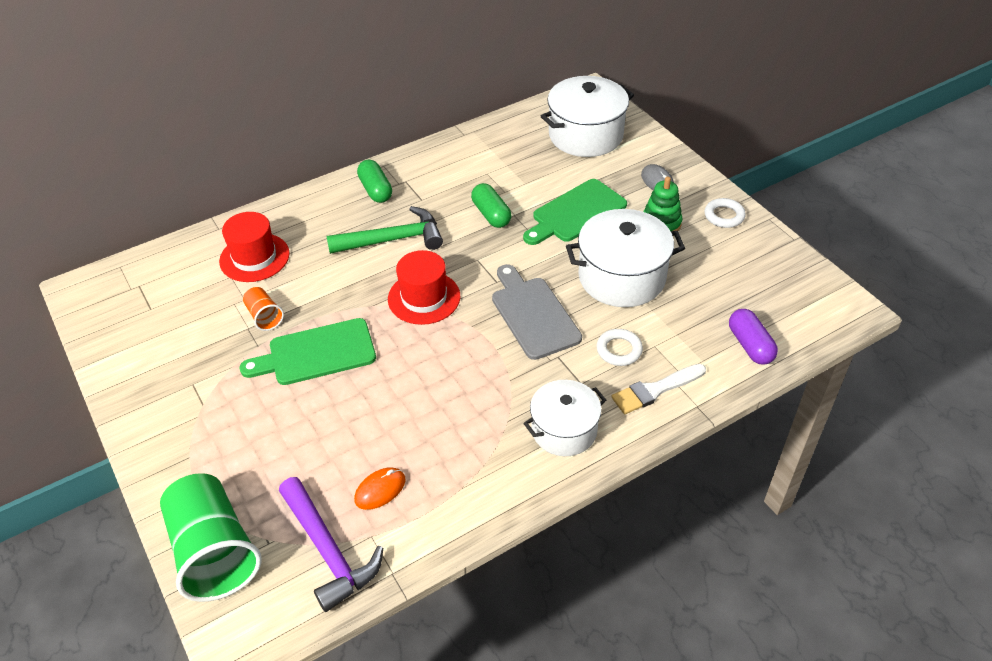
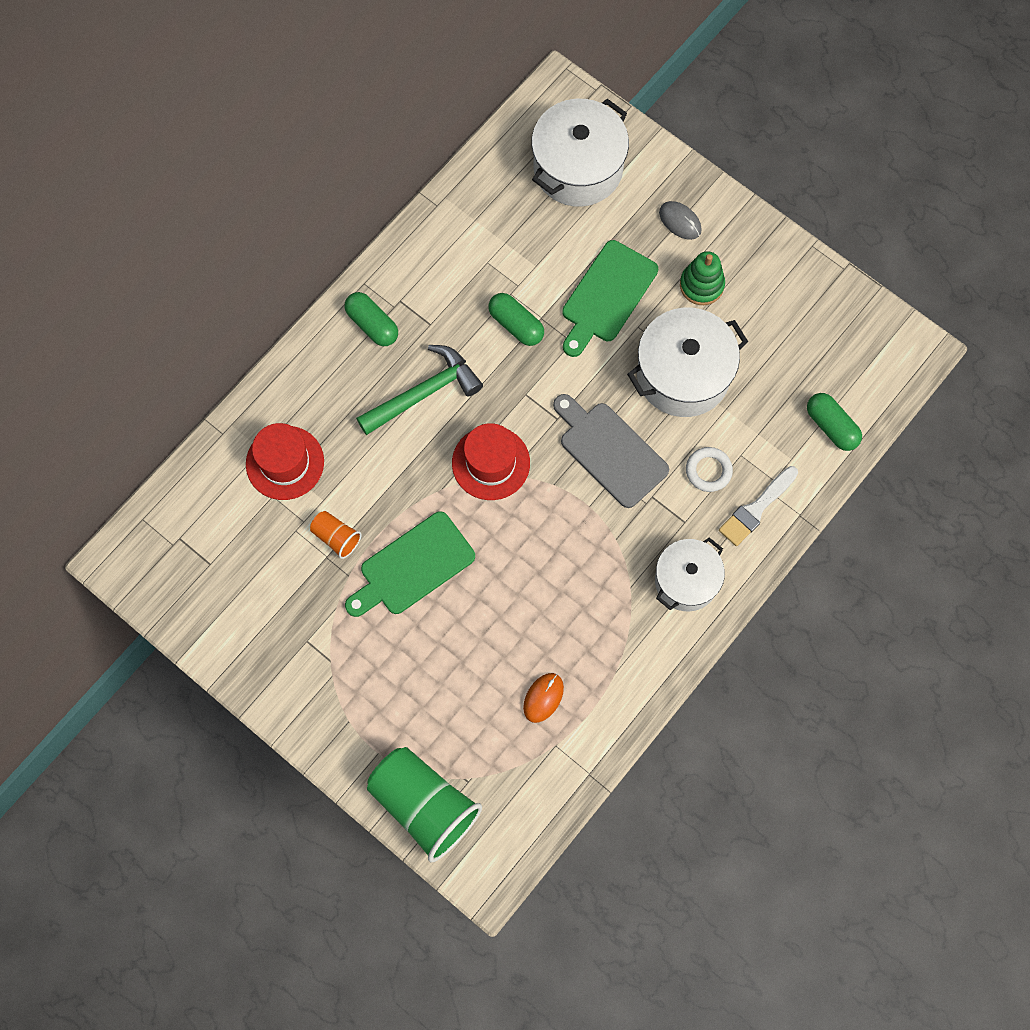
camera: 20 degrees left, 25 degrees up
(328, 551) = (524, 772): purple hammer -> none
(724, 216) = (764, 255): white ring -> none
(750, 345) = (831, 426): purple capsule -> green capsule

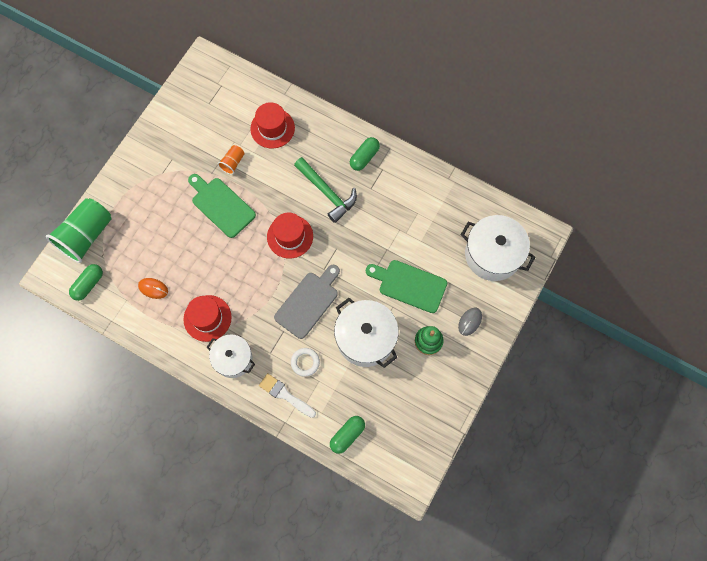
camera: 80 degrees right, 0 degrees up
(516, 325) = (380, 236): green capsule -> green capsule (88, 284)
(610, 613) = (207, 318): none -> red hat

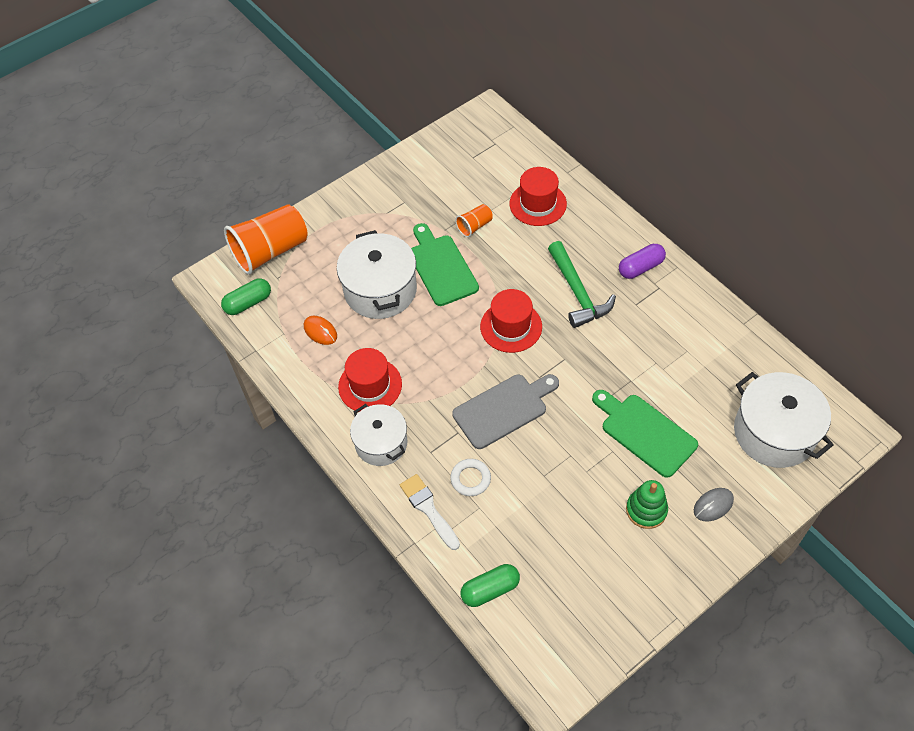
camera: 25 degrees right, 15 degrees down
(86, 235) = (270, 251): green cup -> orange cup
(364, 157) = (640, 267): green capsule -> purple capsule
(365, 338) = (562, 477): white pot -> white pot (380, 290)

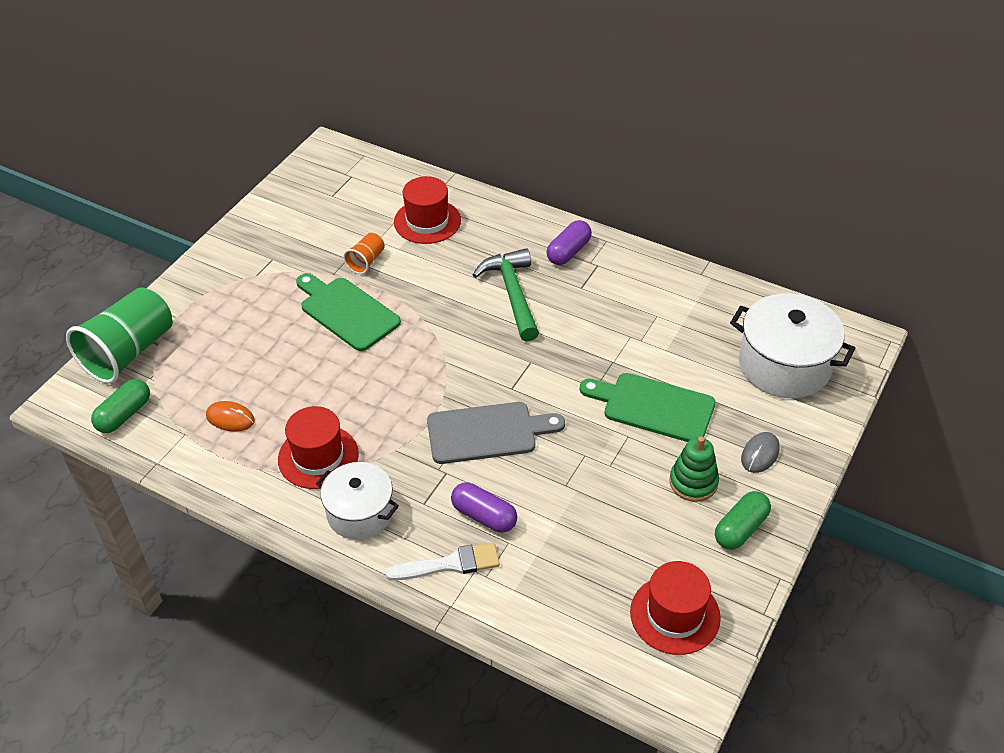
camera: 25 degrees left, 10 degrees down
(270, 251) = (129, 352): orange cup -> green cup
(380, 290) = (285, 355): white pot -> none
(428, 509) = (450, 564): white brush -> white brush turned 135 degrees clockwise
(470, 479) = (484, 516): white ring -> purple capsule
(490, 589) = (562, 624): green capsule -> green capsule (740, 529)
(503, 409) = (487, 432): grey cutting board -> grey cutting board turned 45 degrees clockwise
(511, 326) = (455, 348): red hat -> red hat (675, 614)
(577, 292) = (513, 294): green hammer -> green hammer turned 150 degrees counterclockwise

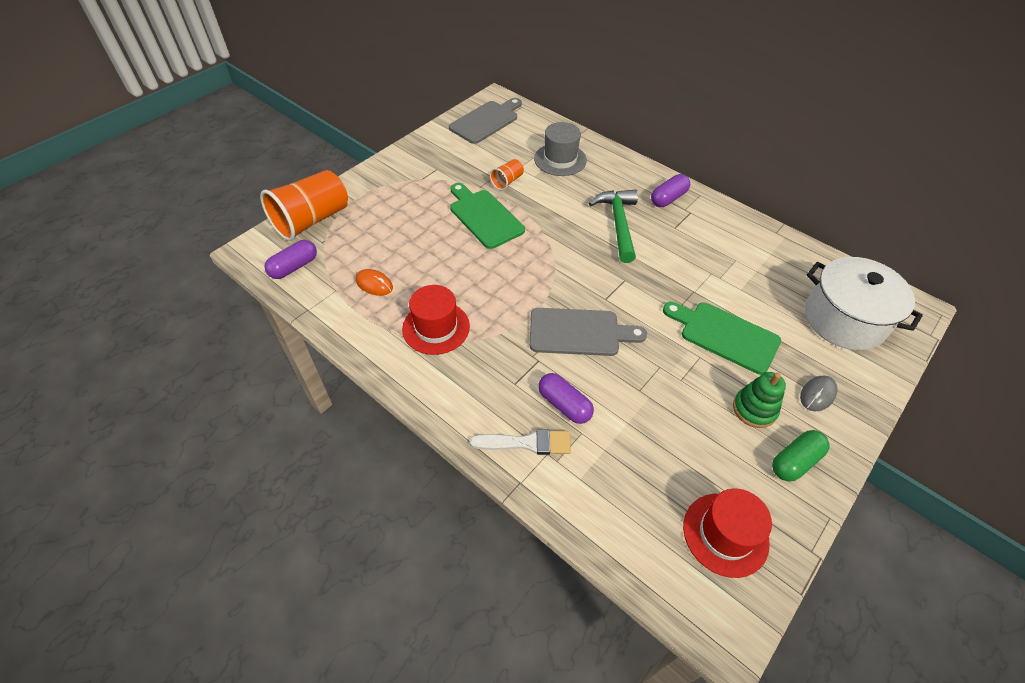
camera: 10 degrees right, 5 degrees up
(124, 415) = (294, 267): green capsule -> purple capsule
(129, 352) = (312, 220): green cup -> orange cup
(322, 183) = (486, 121): none -> grey cutting board
(360, 513) = (459, 382): white pot -> none
(427, 221) = (560, 159): red hat -> grey hat

